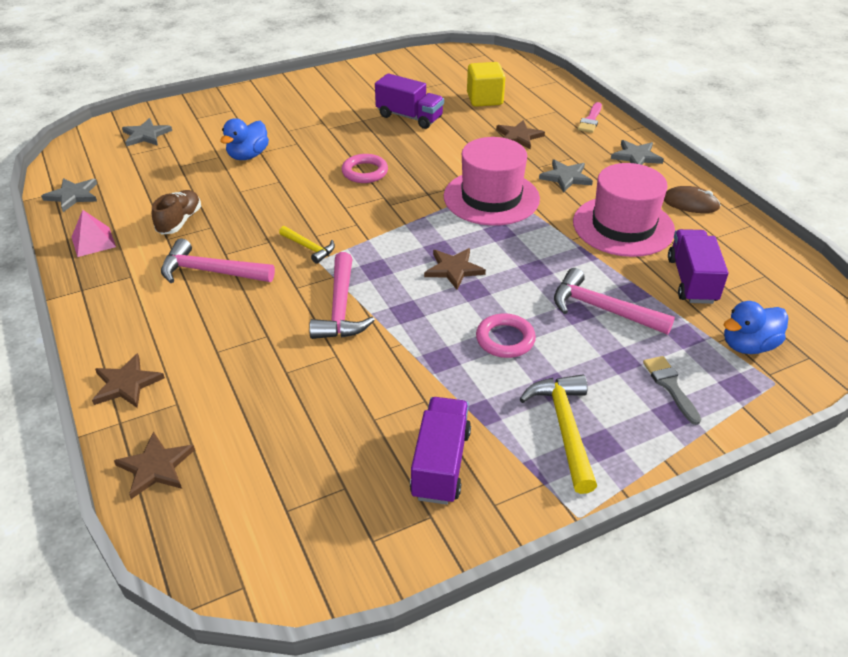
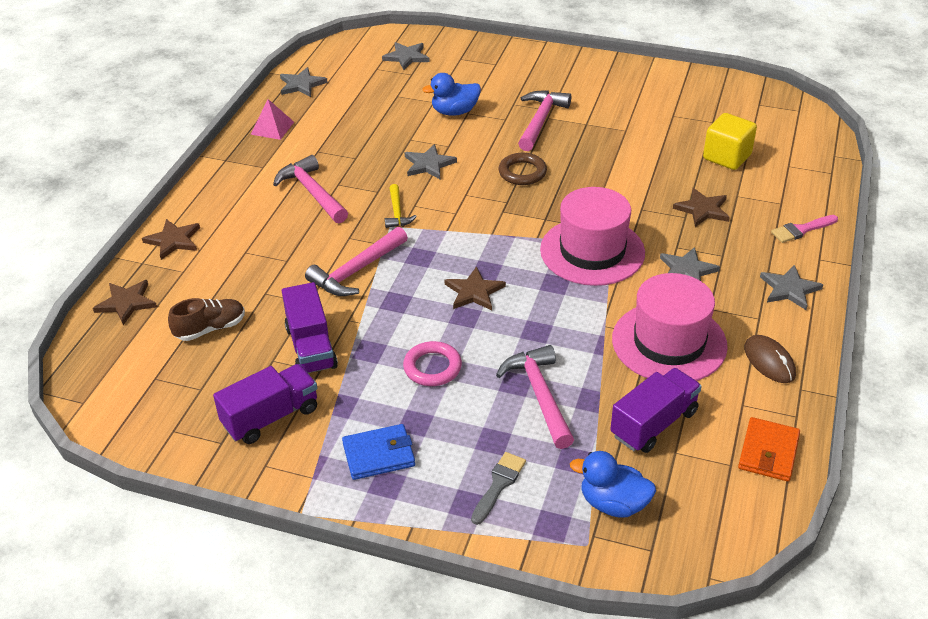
camera: 45 degrees right, 0 degrees up
(179, 221) = (341, 142): brown shoe -> brown shoe (210, 328)
(282, 201) = (428, 164): none -> grey star
(325, 132) = (540, 120): none -> pink hammer
(365, 172) = (522, 172): pink ring -> brown ring
(409, 117) = (630, 141): purple truck -> purple truck (311, 347)
(564, 428) = (379, 455): yellow hammer -> blue wallet
(770, 255) = (768, 452): none -> orange wallet

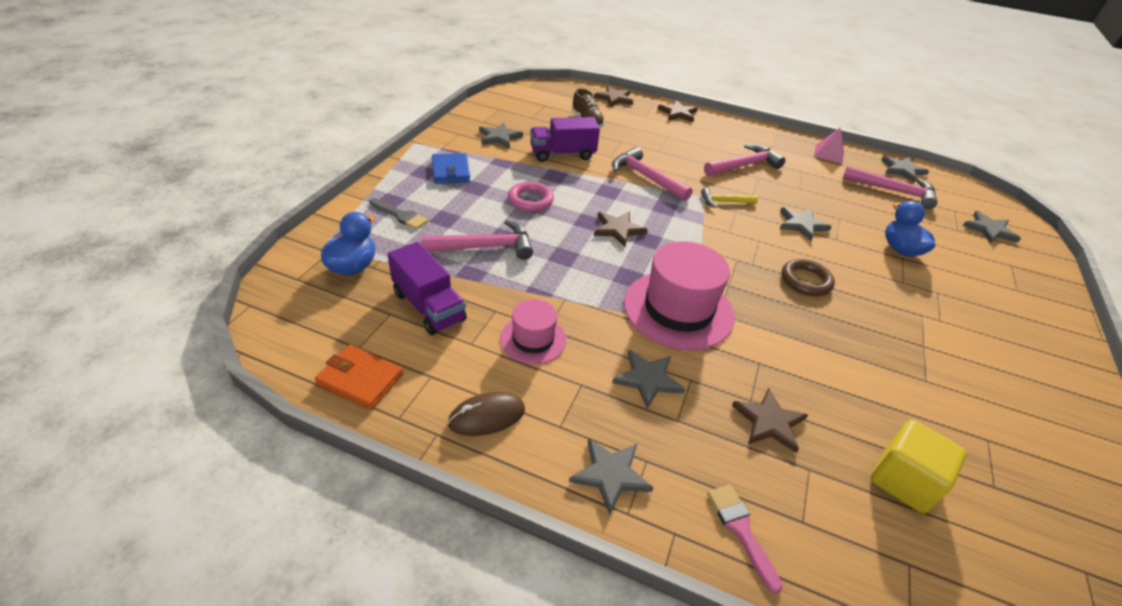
camera: 90 degrees right, 0 degrees up
(271, 417) = (499, 137): purple truck -> grey star
(540, 120) = (913, 308): pink hammer -> pink hammer (894, 191)
(669, 342) = (533, 339): pink hat -> pink hat, size x0.56

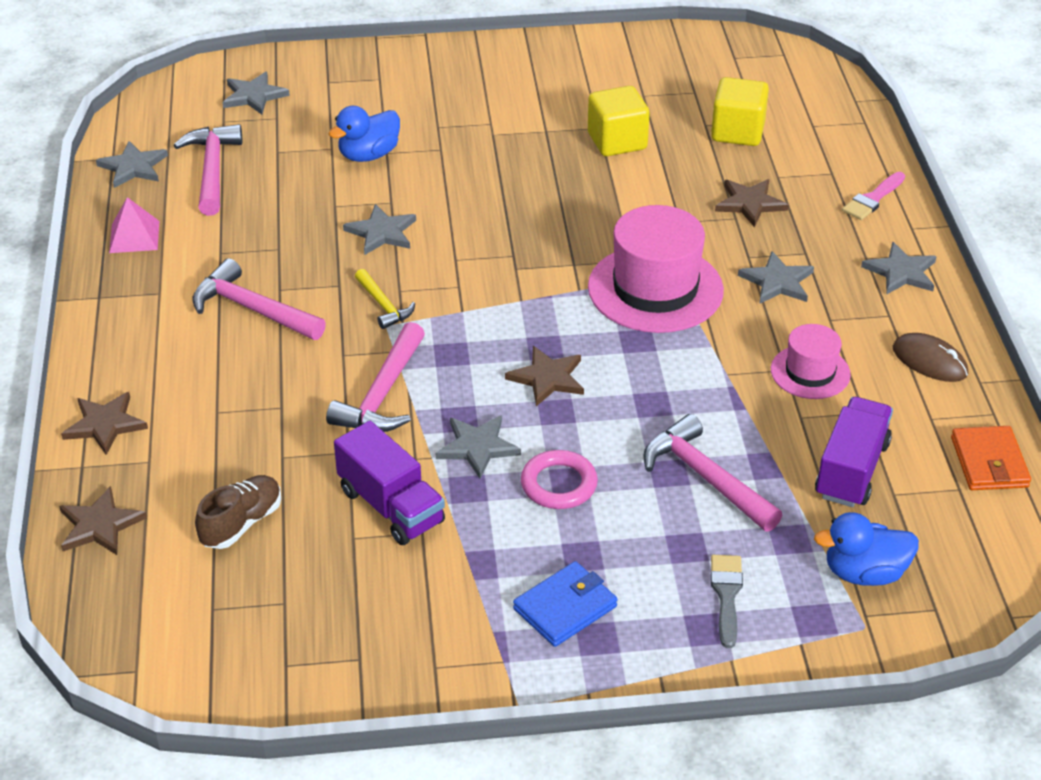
camera: 115 degrees left, 0 degrees up
(499, 137) = (400, 607): grey star -> grey star (477, 447)
(806, 281) = (507, 213): brown ring -> none
(899, 381) = (617, 141): none -> yellow cube

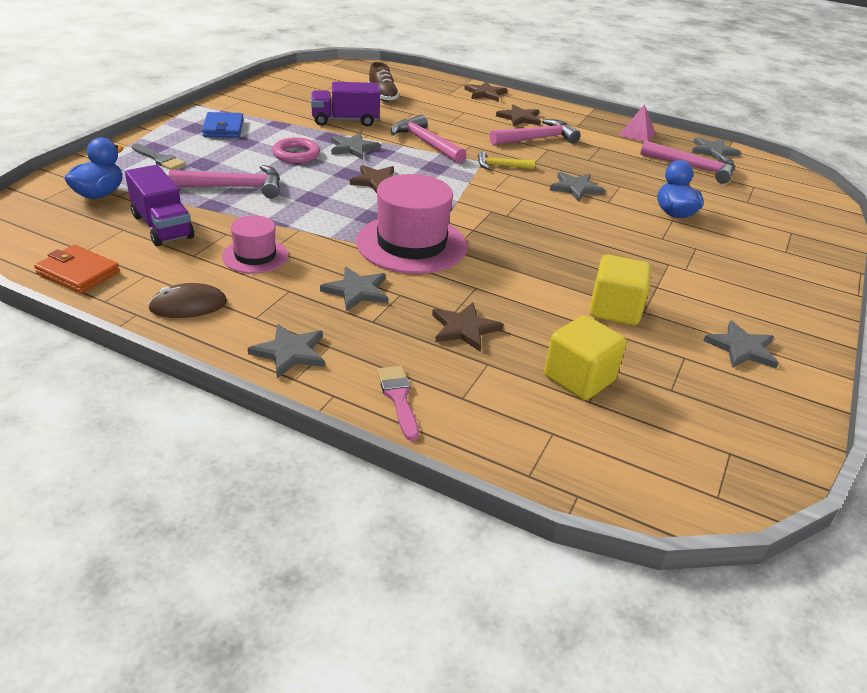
camera: 120 degrees right, 5 degrees down
(100, 525) = (421, 78): brown star -> brown star (519, 118)
(254, 96) = (783, 203): grey star -> grey star (741, 348)

